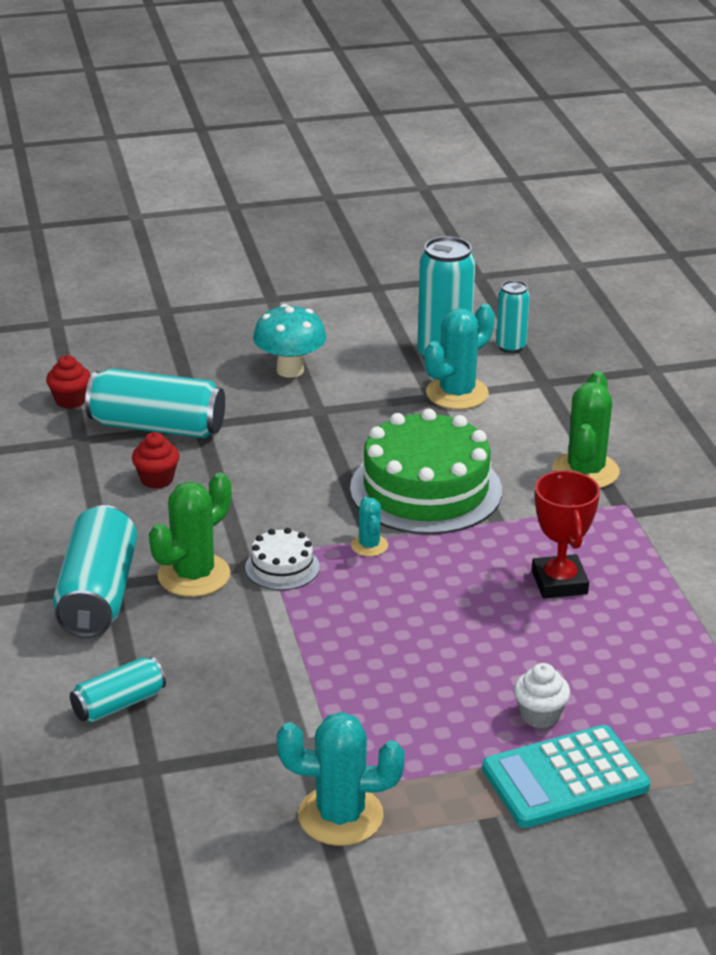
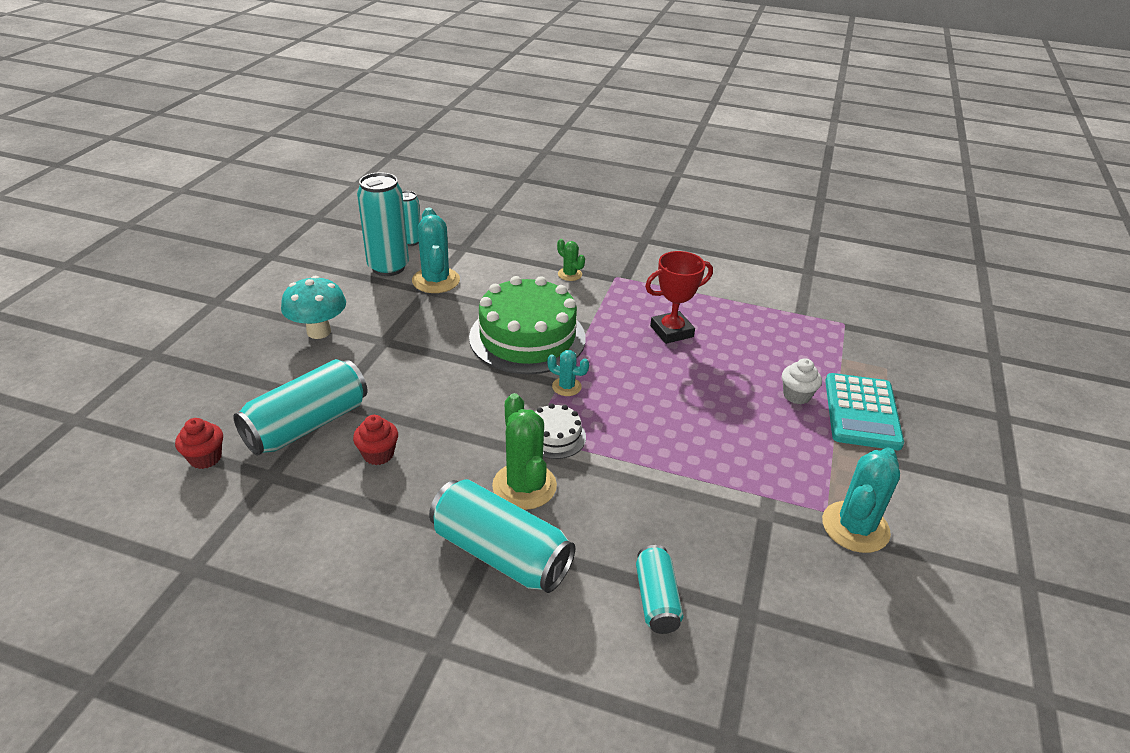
camera: 60 degrees left, 5 degrees up
(559, 582) = (671, 331): red trophy -> red trophy turned 45 degrees counterclockwise
(585, 471) = (570, 274): green cactus -> green cactus, size x0.53

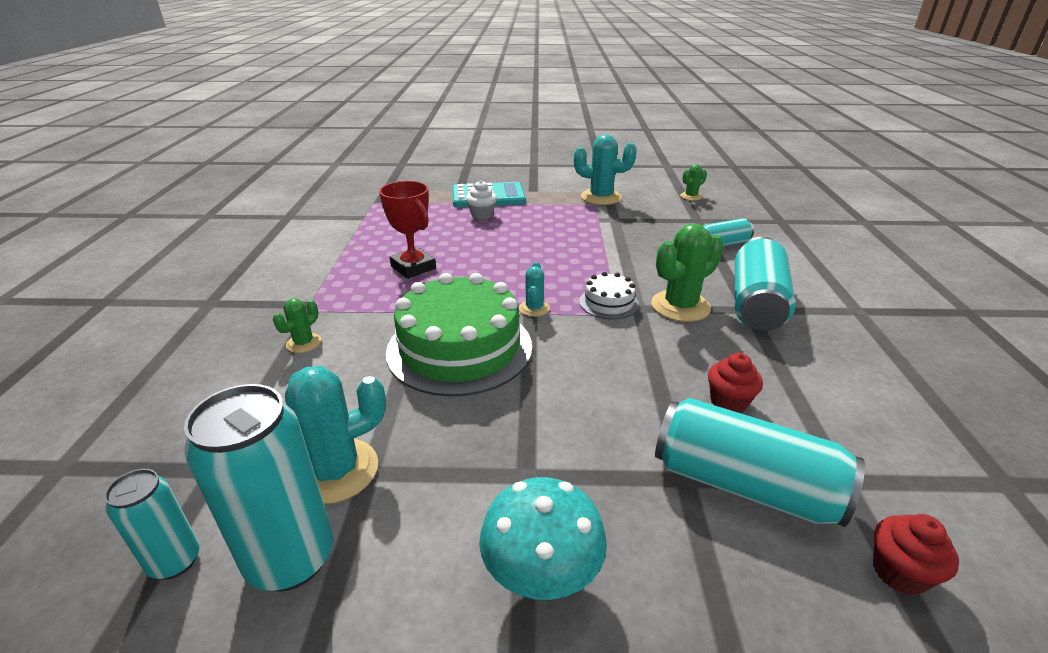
camera: 105 degrees left, 5 degrees down
(857, 654) = (691, 196): none -> green cactus

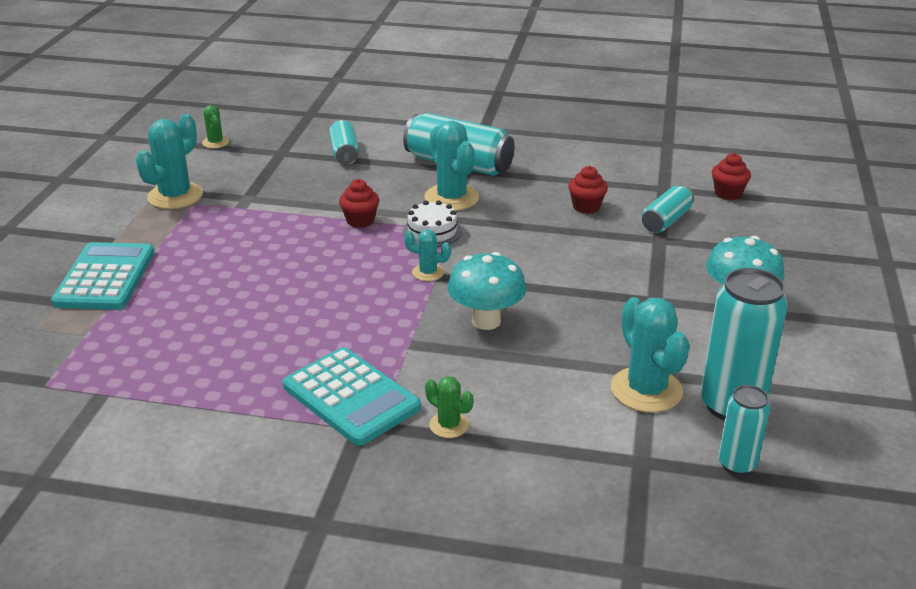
camera: 80 degrees left, 0 degrees up
(349, 295) = (351, 397): none -> turquoise calculator
(413, 267) = (299, 347): red trophy -> none
(459, 348) = (486, 321): green cake -> turquoise mushroom
(482, 215) = (169, 287): white cupcake -> none
(607, 266) = (360, 220): none -> red cupcake
(680, 306) = (451, 198): green cactus -> turquoise cactus
(744, 484) = (666, 220): turquoise can -> turquoise can, size x0.57

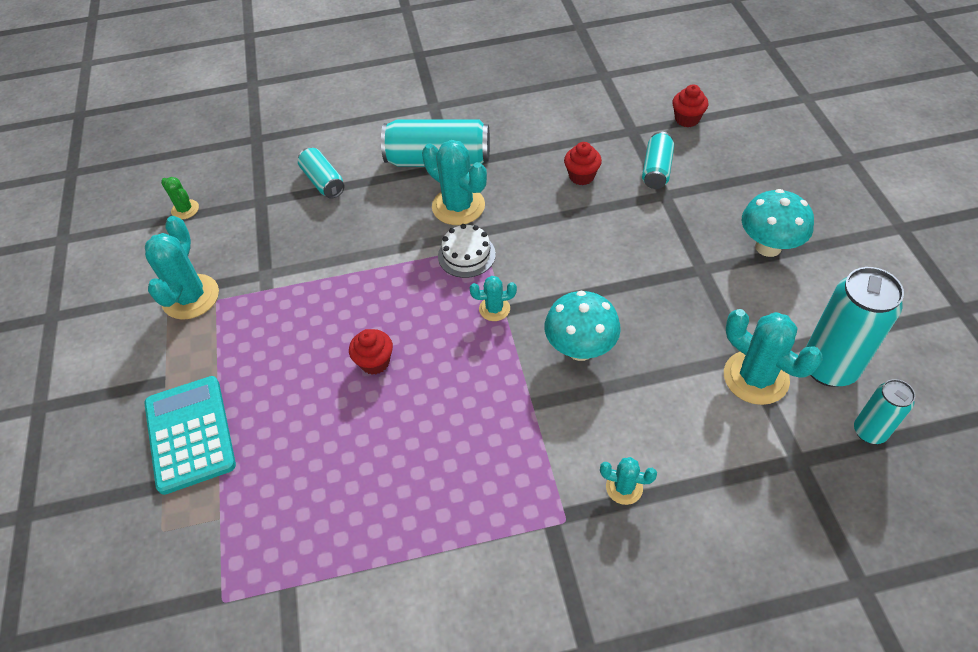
camera: 20 degrees left, 20 degrees up
(351, 397) = (521, 491): turquoise calculator -> none
(360, 220) = (393, 265): red cupcake -> red cupcake (375, 362)
(449, 425) = (624, 487): green cactus -> turquoise cactus

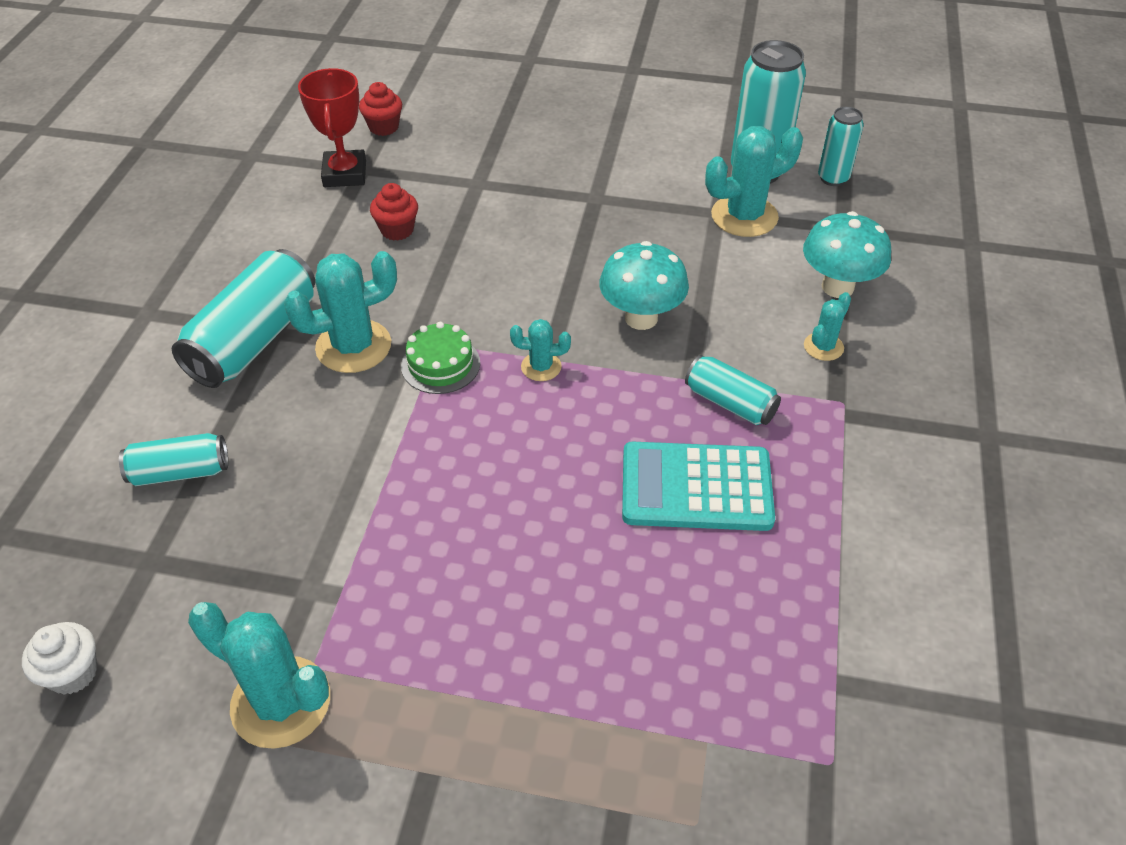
camera: 70 degrees left, 5 degrees down
(185, 209) = (73, 673): green cactus -> white cupcake
(190, 434) = (549, 753): turquoise calculator -> turquoise calculator (696, 487)
(375, 362) = (550, 503): red cupcake -> none
(466, 255) = (440, 364): white cake -> green cake
(494, 309) = (541, 367): turquoise cactus -> turquoise cactus turned 75 degrees clockwise
(620, 125) = (345, 174): none -> red trophy
(656, 170) = (437, 175): turquoise can -> turquoise can (730, 403)
(768, 247) = (599, 147): turquoise mushroom -> turquoise mushroom (837, 287)

